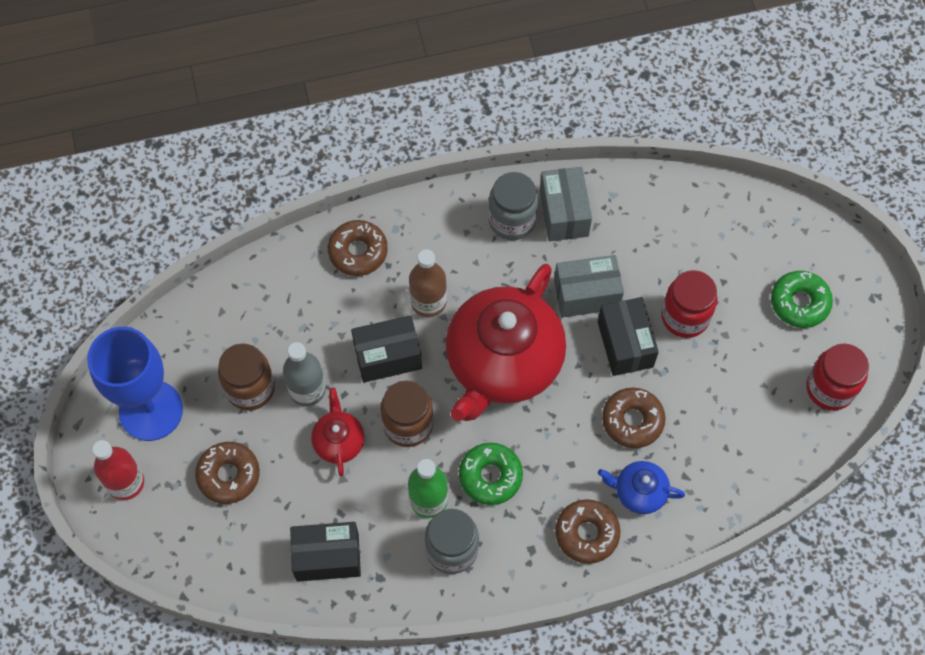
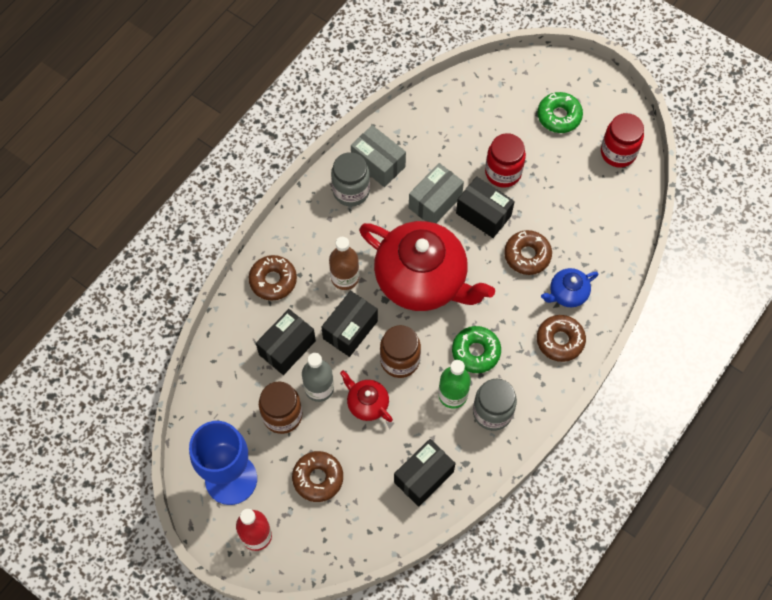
camera: 40 degrees left, 0 degrees up
(313, 327) = (287, 347): none -> black box
(503, 362) = (422, 280): red teapot -> red teapot turned 45 degrees counterclockwise

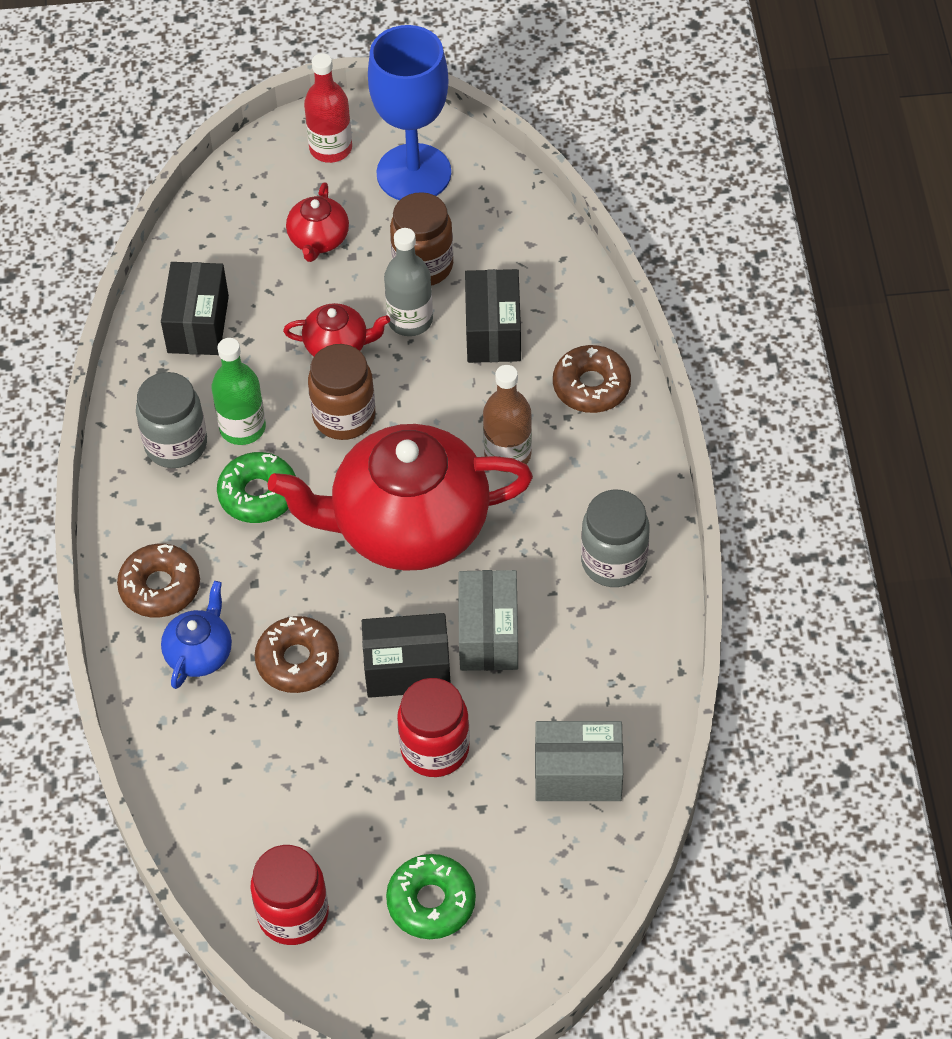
camera: 140 degrees right, 10 degrees down
(318, 478) = (318, 239): brown donut -> red teapot
(350, 330) = (439, 404): black box -> none
(378, 164) = (617, 625): grey box -> grey box (578, 774)

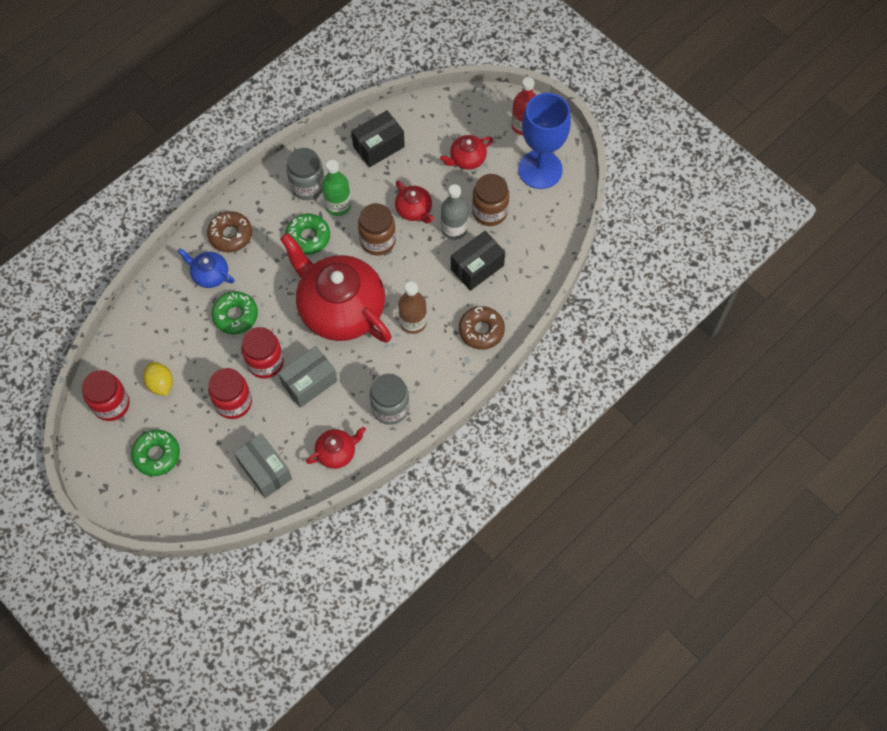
camera: 50 degrees right, 10 degrees up
(200, 653) = (210, 275): blue teapot -> blue teapot turned 135 degrees counterclockwise
(297, 661) = (235, 315): brown donut -> green donut
(319, 826) = (160, 384): none -> yellow lemon
(407, 669) = (265, 362): black box -> red jar
(626, 668) = (337, 452): none -> red teapot

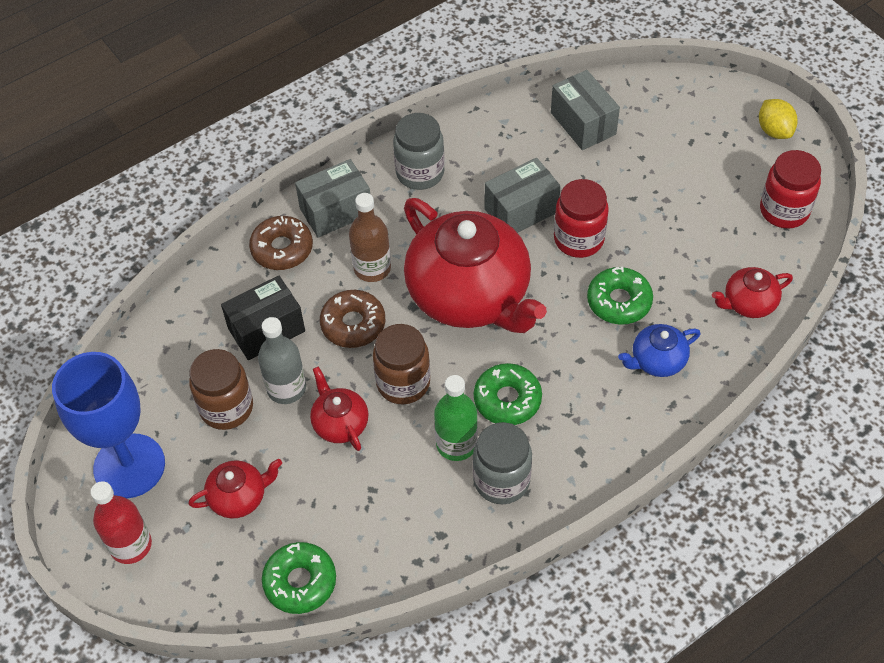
camera: 170 degrees left, 10 degrees down
(157, 455) = (719, 151): green donut -> green donut (300, 582)
(160, 384) = (720, 228): yellow lemon -> yellow lemon (774, 130)
(210, 275) = (657, 361): blue teapot -> blue teapot turned 120 degrees clockwise
(230, 235) = (626, 416): brown donut -> brown donut (353, 324)
(233, 402) = (622, 198): red jar -> none
(337, 452) = (493, 133): red teapot -> red teapot (748, 303)
(378, 147) = (378, 536): black box -> none
(448, 366) = (336, 211): none -> grey box

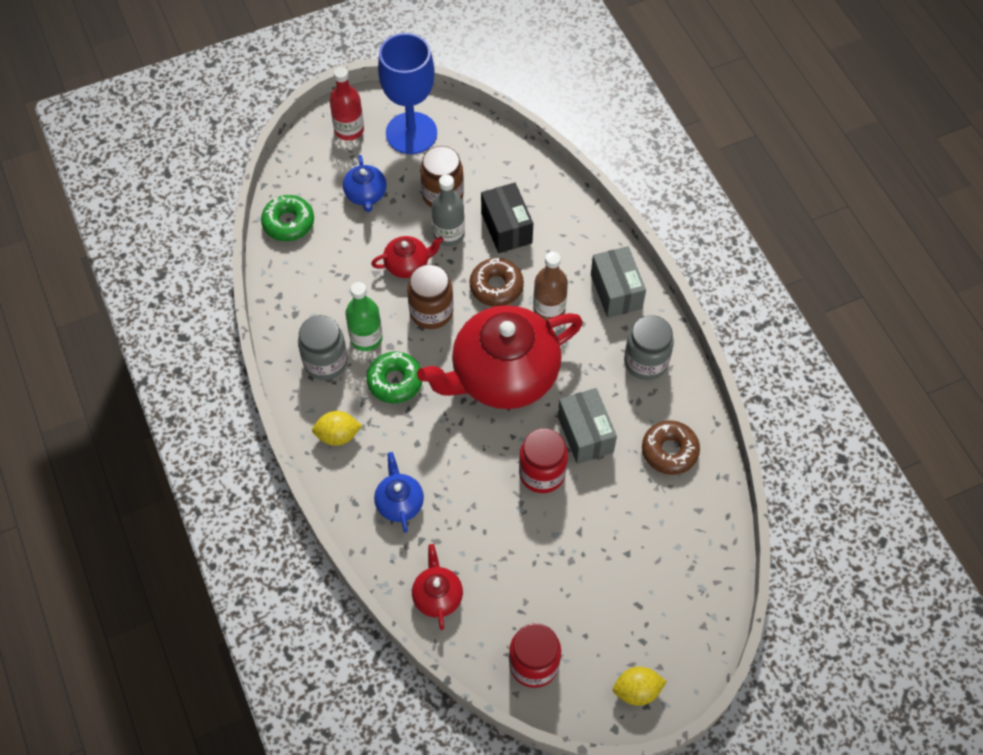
camera: 100 degrees right, 5 degrees up
(239, 497) = (366, 195): red teapot -> blue teapot
(282, 249) = (584, 248): brown donut -> brown donut (669, 451)
(583, 123) = (680, 512): grey box -> none
(595, 442) = (338, 435): none -> yellow lemon
(619, 301) = (467, 489): green donut -> none

